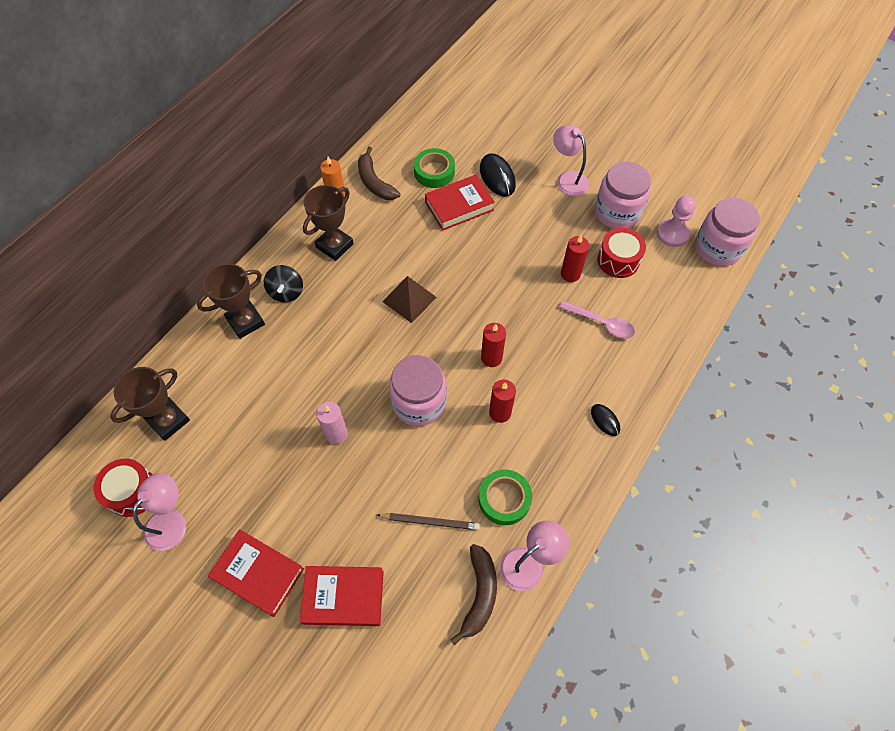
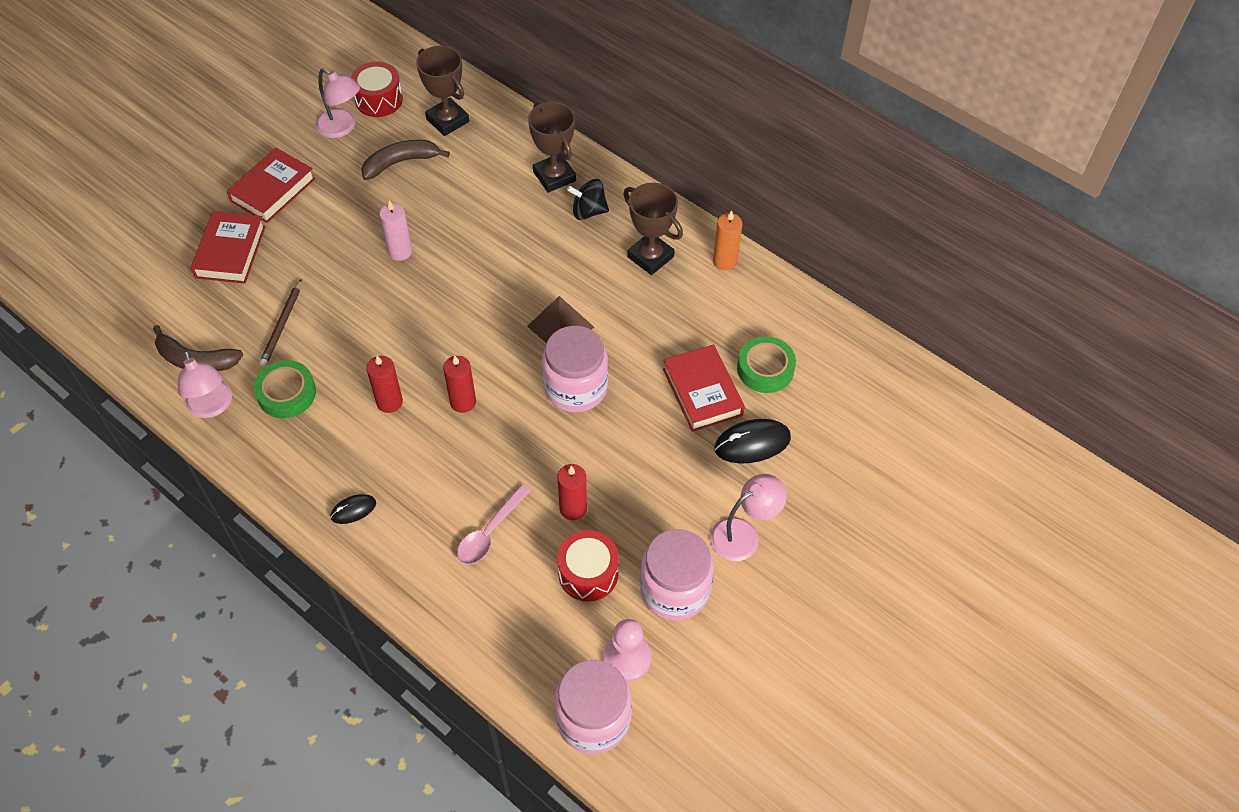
camera: 95 degrees right, 5 degrees down
(374, 182) = (750, 301): brown banana -> brown banana (400, 162)
(419, 402) = (420, 326): pink jar -> pink jar (575, 387)

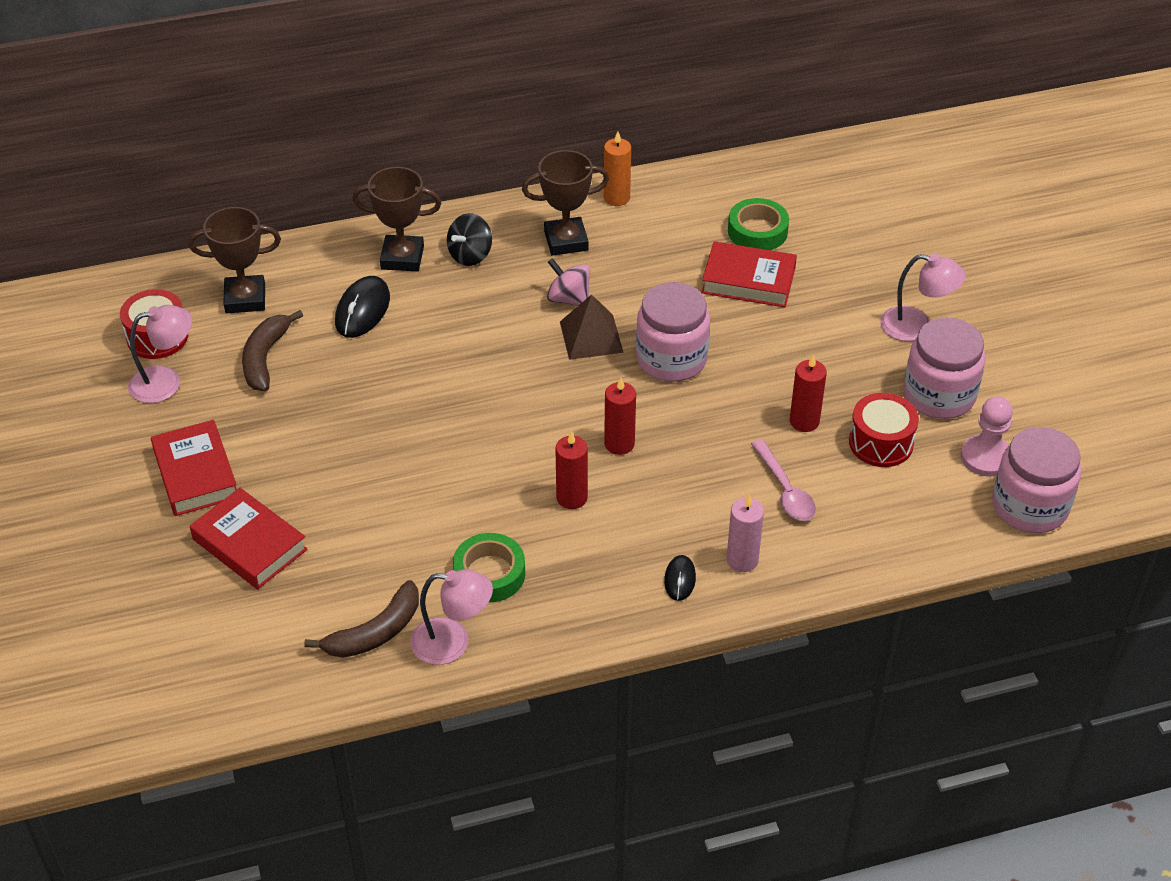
camera: 55 degrees left, 10 degrees down
(282, 325) = (395, 541): brown pencil -> none
(400, 251) = (386, 409): pink candle -> pink candle (742, 560)
(589, 292) = (569, 299): none -> pink spinning top
(743, 534) = (916, 327): pink lamp -> pink lamp turned 105 degrees clockwise
(752, 443) = (828, 277): black mouse -> black mouse (362, 310)

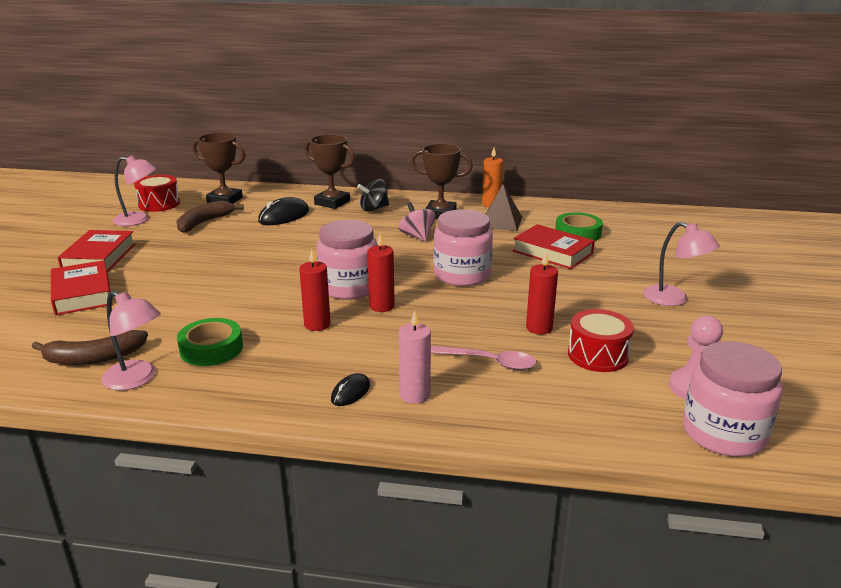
camera: 25 degrees right, 20 degrees down
(591, 337) = (415, 254): brown pyramid -> brown pyramid (500, 222)
(785, 490) = (490, 362): pink spoon -> pink spoon turned 75 degrees counterclockwise
(939, 395) = (671, 340): pink jar -> pink jar (349, 287)

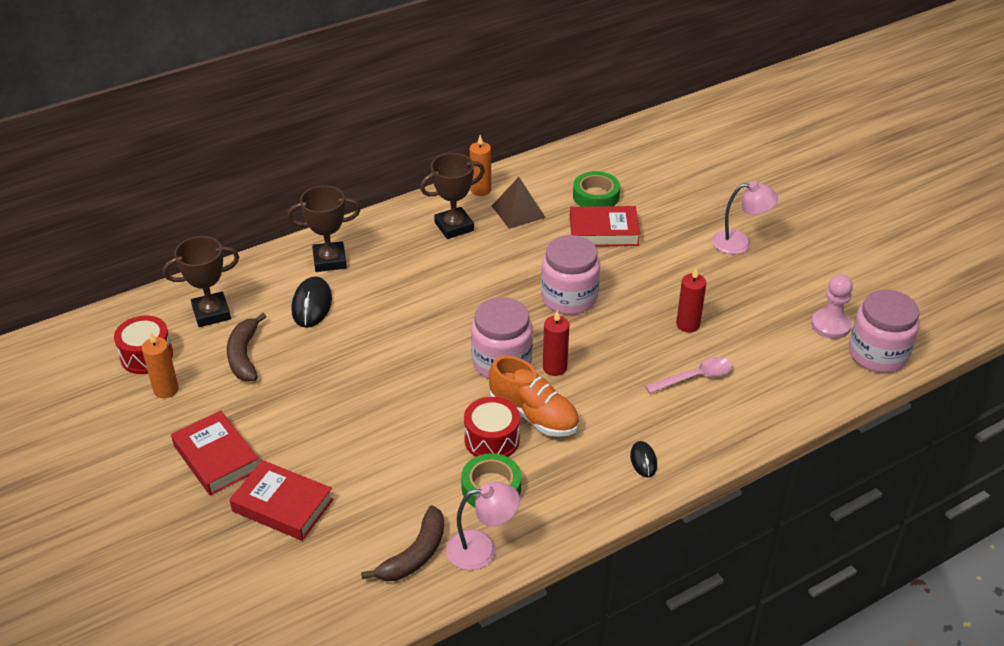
camera: 40 degrees left, 15 degrees up
(138, 220) = (166, 389): pink lamp -> orange candle
(317, 324) = (534, 415): red candle -> orange shoe
(374, 209) = (383, 249): black spinning top -> none
(415, 395) = (685, 436): pink candle -> none
(417, 236) = (473, 268): pink spinning top -> none
(598, 355) = (750, 329): red drum -> red drum (492, 439)

